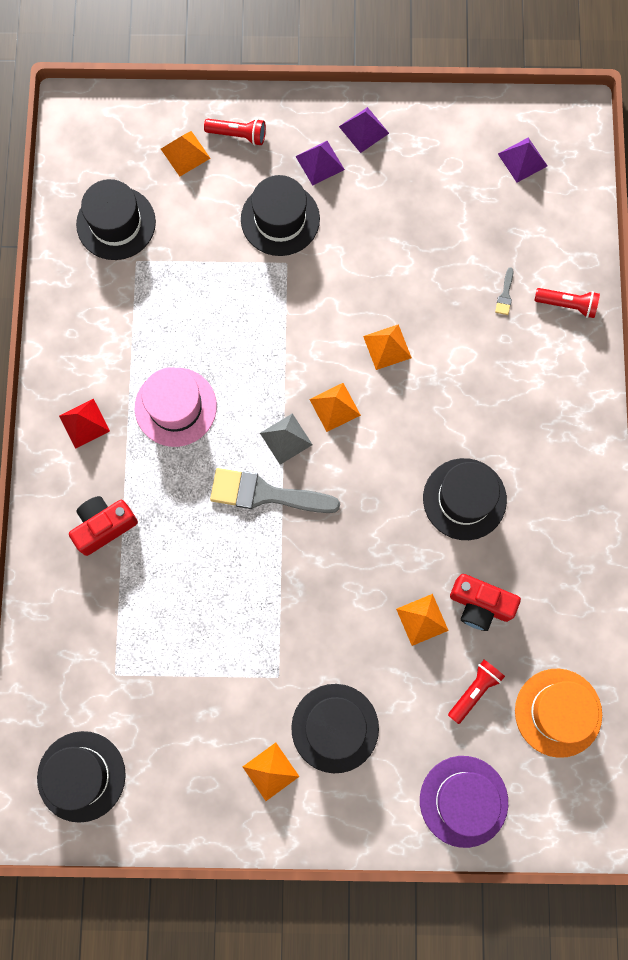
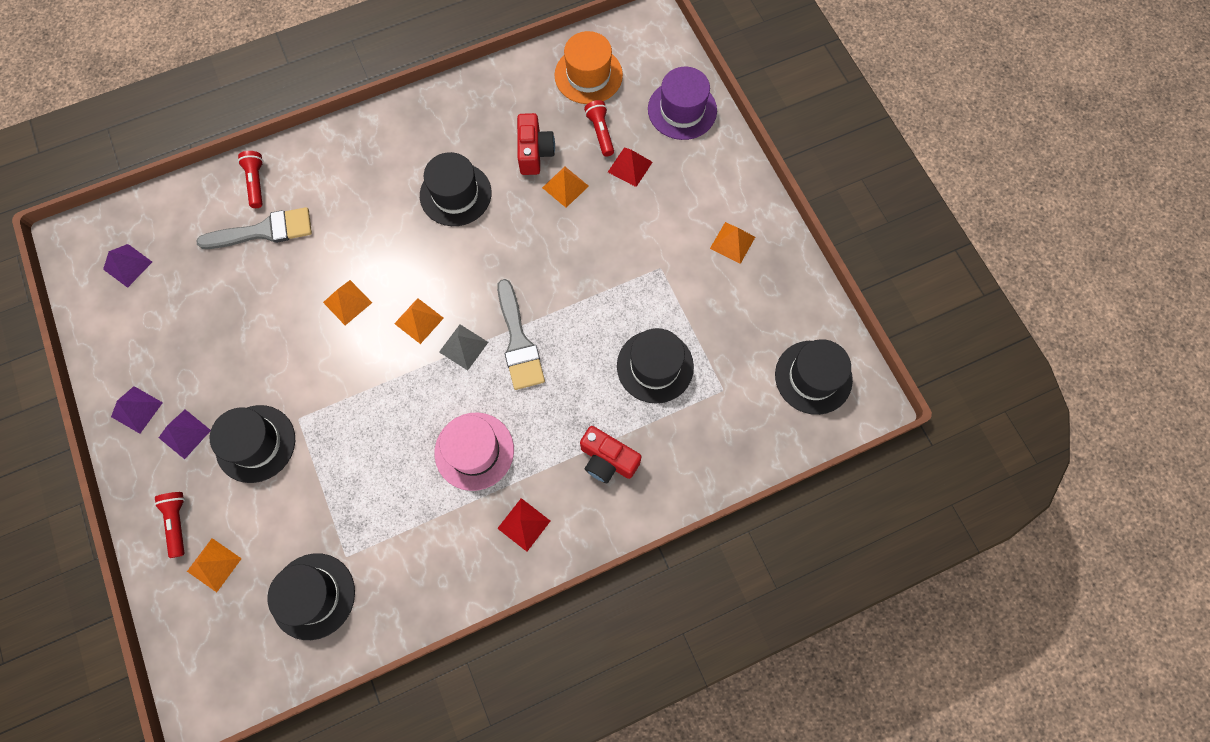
camera: 115 degrees left, 5 degrees down
(335, 728) = (677, 212): black hat -> black hat (655, 366)
(415, 703) = (630, 167): none -> red pyramid
(474, 690) = (600, 132): red flashlight -> red flashlight turned 60 degrees clockwise
(505, 295) = (264, 231): grey brush -> grey brush, size x2.46

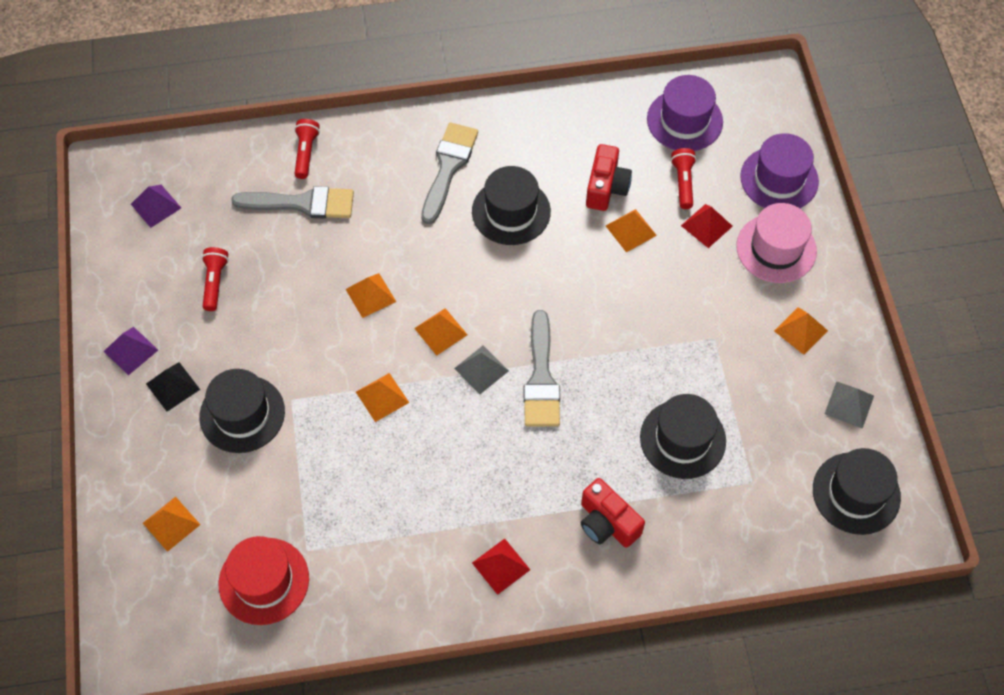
camera: 15 degrees right, 10 degrees down
(177, 522) = (145, 472): red flashlight -> red flashlight (215, 282)
(184, 433) = (173, 386): purple pyramid -> black pyramid
(313, 596) = (264, 581): black hat -> red hat
(380, 395) = (382, 397): none -> orange pyramid
(390, 166) = (448, 167): none -> grey brush
(474, 451) = (466, 478): pink hat -> pink hat (776, 248)
(588, 75) = (684, 120): orange hat -> purple hat
(789, 299) = (849, 404): none -> grey pyramid

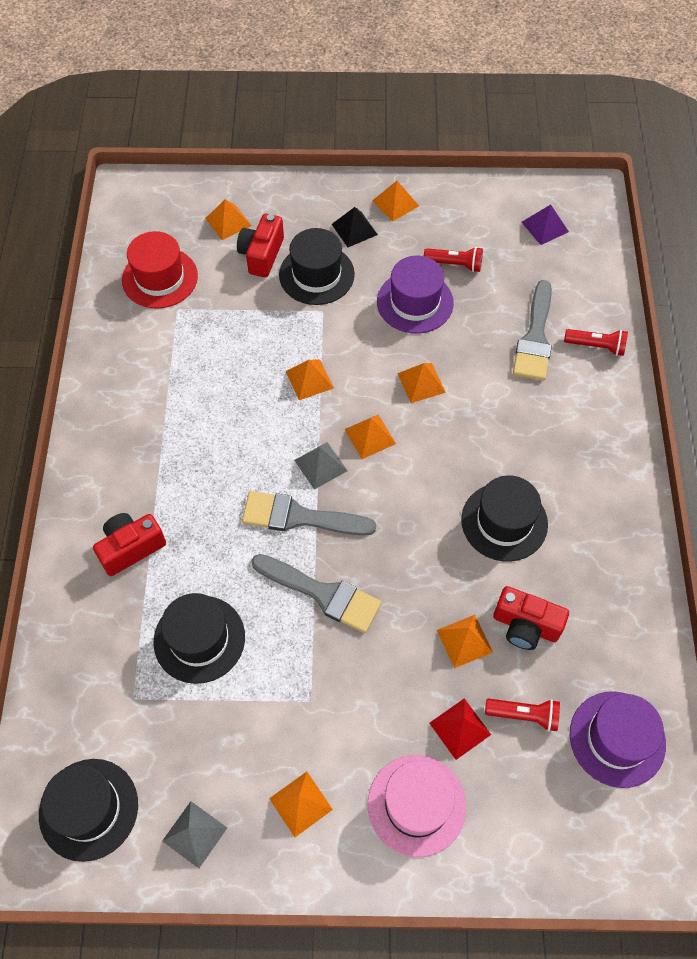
camera: 100 degrees right, 0 degrees up
(131, 350) = (395, 203): purple pyramid -> orange pyramid
(219, 476) = (262, 255): none -> red camera
(448, 167) = (567, 470): grey brush -> grey brush (322, 593)
(501, 566) = (117, 451): red pyramid -> none
(779, 179) = (518, 837): purple hat -> purple hat (415, 302)

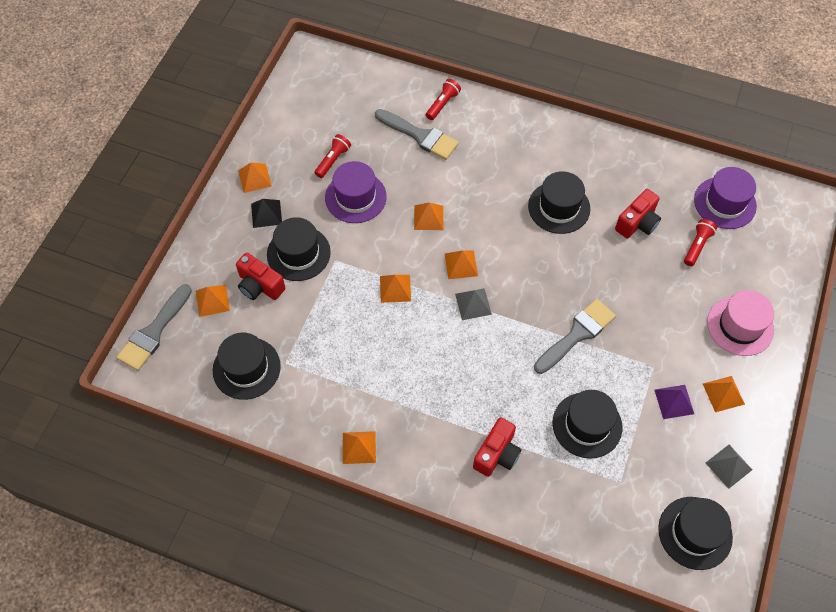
camera: 70 degrees left, 0 degrees up
(131, 548) = (497, 454): red camera -> red camera turned 135 degrees counterclockwise
(160, 278) = (246, 368): red hat -> black hat
(299, 517) = (511, 331): grey brush -> grey brush (154, 332)
(460, 728) = (696, 284): red pyramid -> none
(464, 641) = (637, 261): orange pyramid -> orange pyramid (359, 447)
(544, 227) = (325, 94): purple pyramid -> purple pyramid (674, 401)

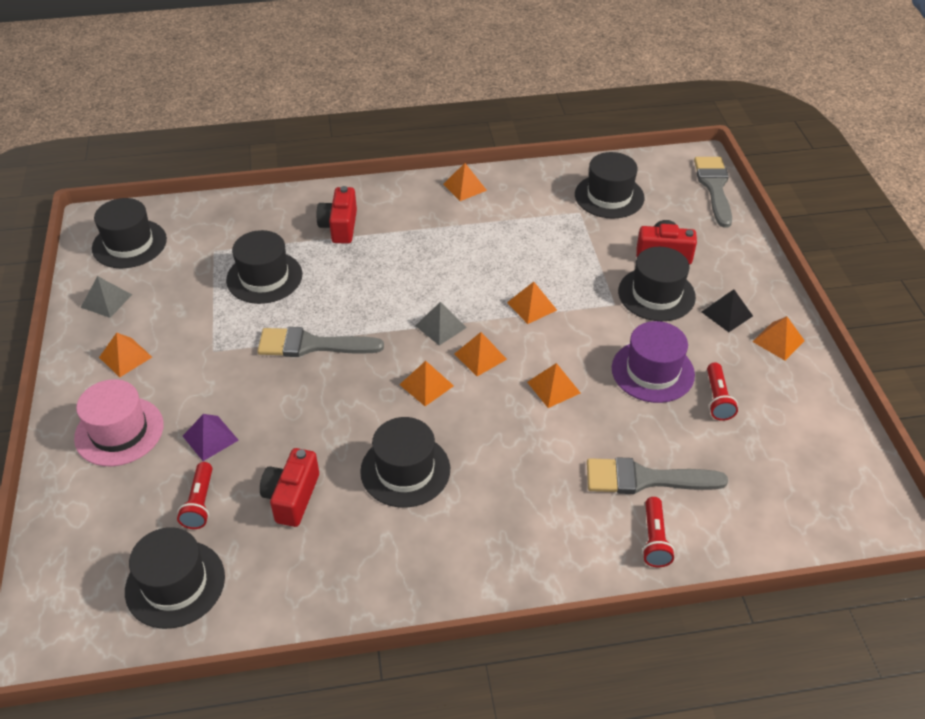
camera: 150 degrees right, 15 degrees down
(212, 300) = (692, 226): orange pyramid -> orange pyramid (426, 385)
(577, 334) = (311, 345): grey brush -> grey brush turned 75 degrees clockwise
(674, 401) = (179, 329): purple pyramid -> purple pyramid (210, 438)
(725, 203) = (175, 584): purple hat -> black hat

